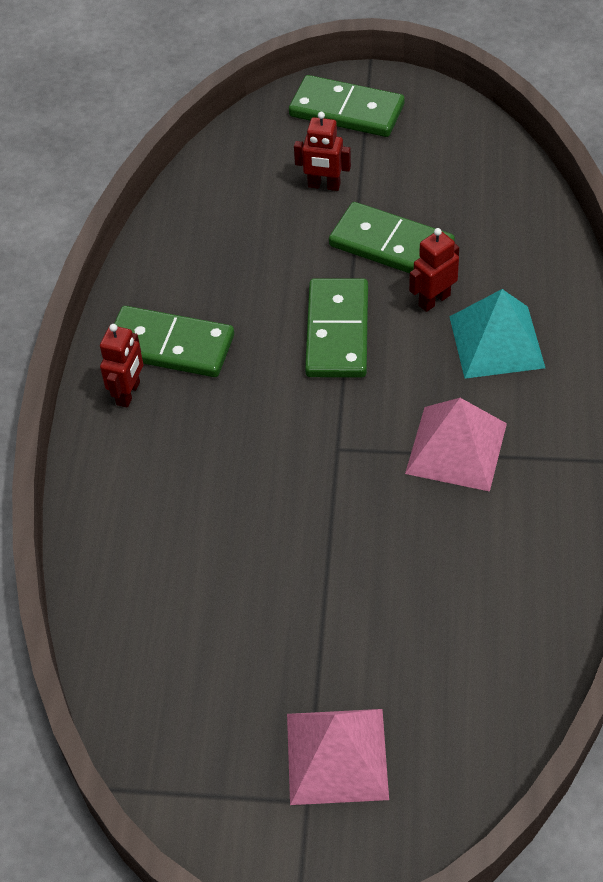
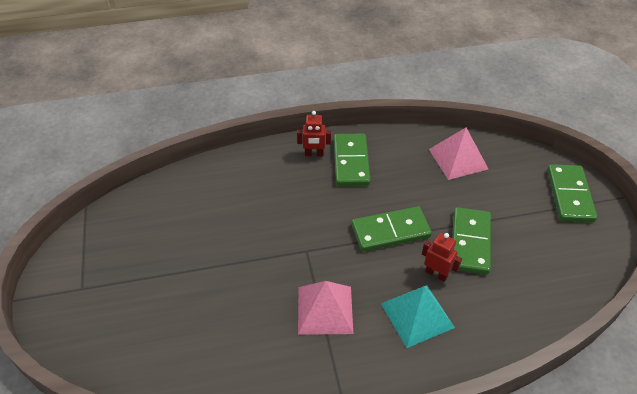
camera: 70 degrees right, 5 degrees down
(324, 185) = (500, 199): red robot -> none
(337, 756) = (108, 295): pink pyramid -> pink pyramid (458, 159)

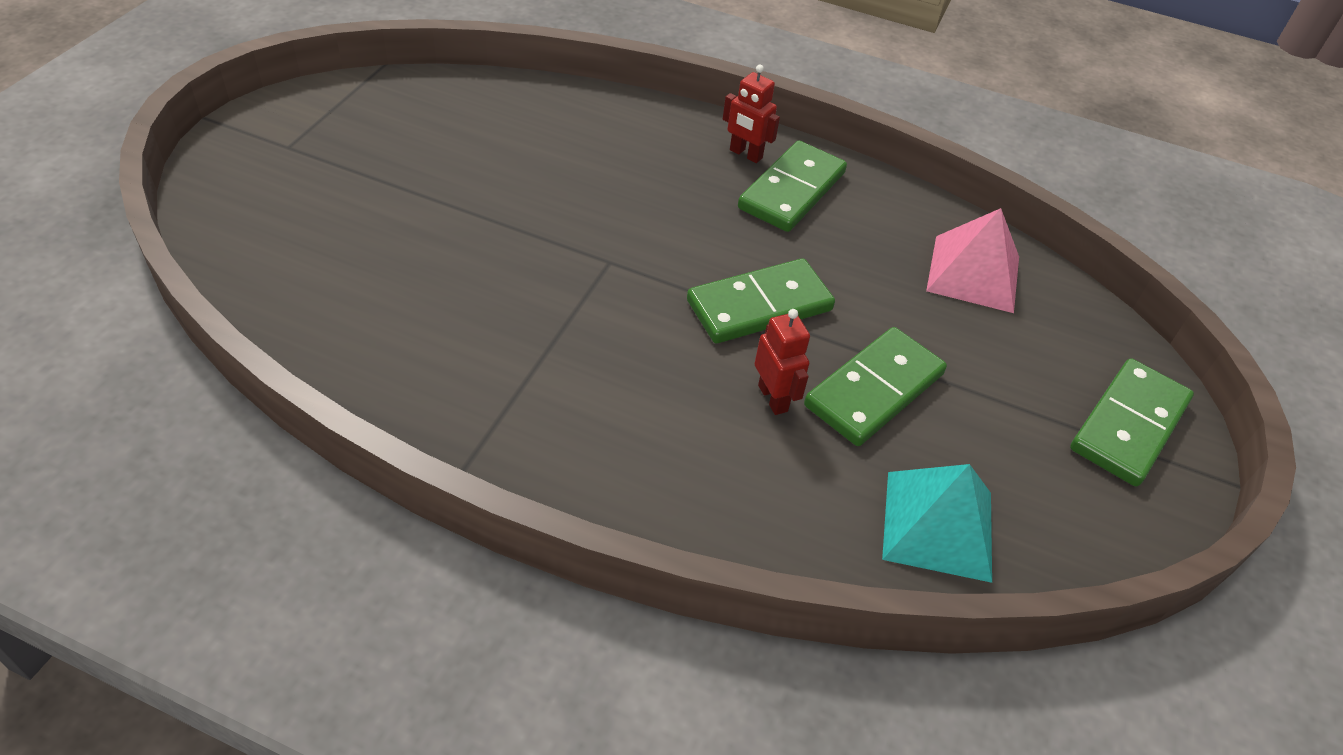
camera: 30 degrees right, 0 degrees up
(325, 309) = (559, 344): pink pyramid -> none
(390, 231) = (759, 306): green domino -> green domino turned 45 degrees counterclockwise
(417, 315) = (686, 431): turquoise pyramid -> turquoise pyramid (938, 525)

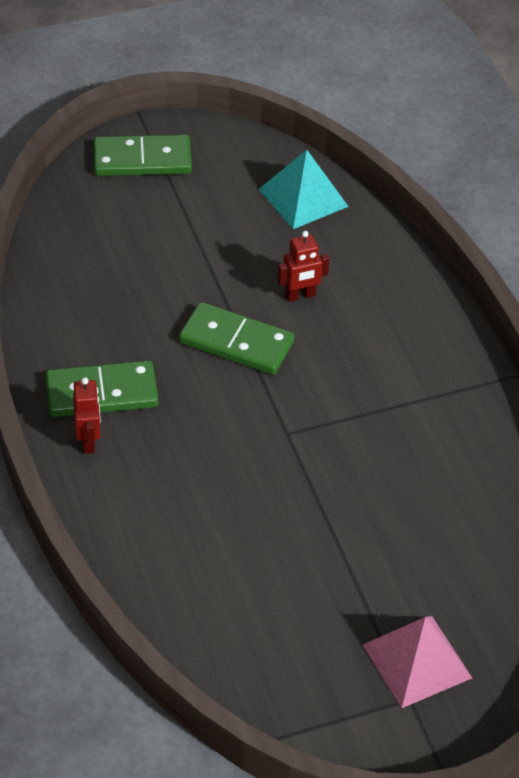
camera: 130 degrees left, 0 degrees up
(773, 398) = (300, 295): red robot -> red robot turned 135 degrees counterclockwise
(874, 390) = (242, 261): green domino -> none
(973, 273) = (82, 268): pink pyramid -> pink pyramid (417, 661)

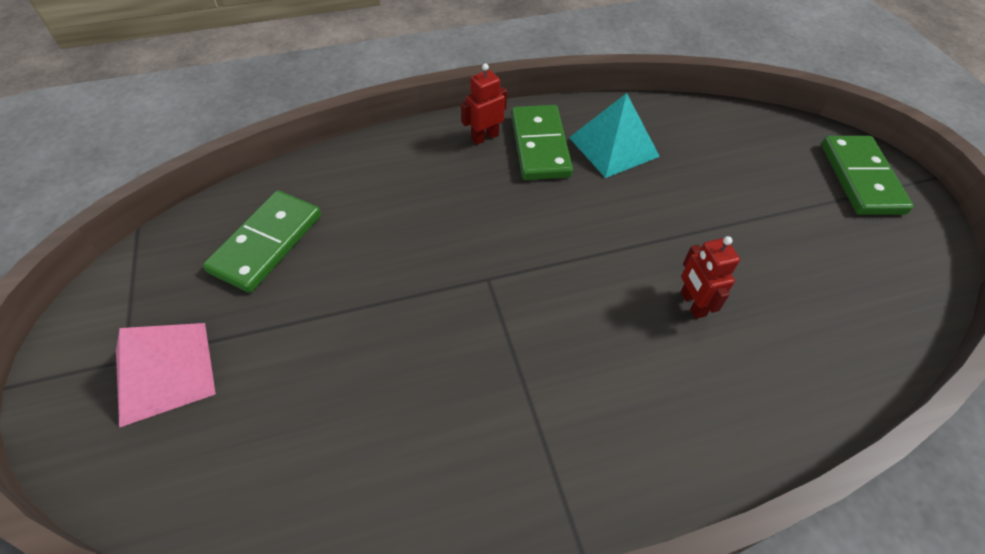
camera: 95 degrees right, 5 degrees up
(88, 441) = (485, 137): red robot -> red robot turned 150 degrees clockwise
(236, 342) = (612, 242): green domino -> green domino (267, 243)
(303, 197) = (862, 318): turquoise pyramid -> turquoise pyramid (614, 147)

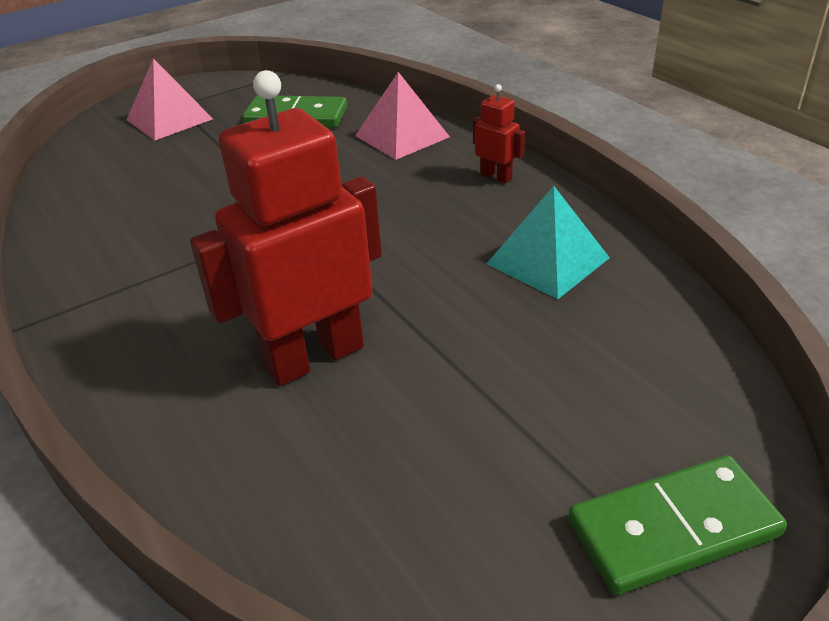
camera: 75 degrees right, 15 degrees down
(374, 174) = (402, 136): none -> pink pyramid
(540, 145) = (509, 211): green domino -> none
(692, 304) = (314, 357): red robot -> red robot, size x2.30

